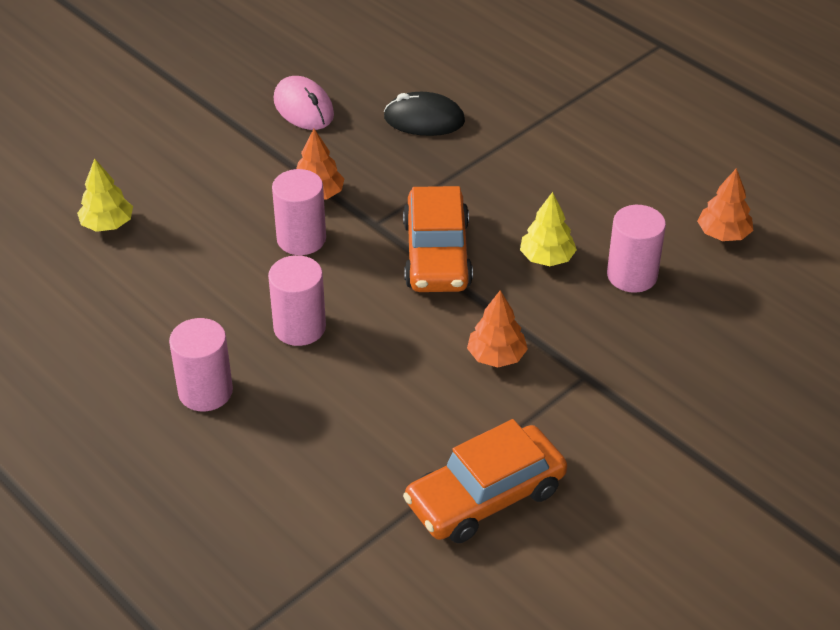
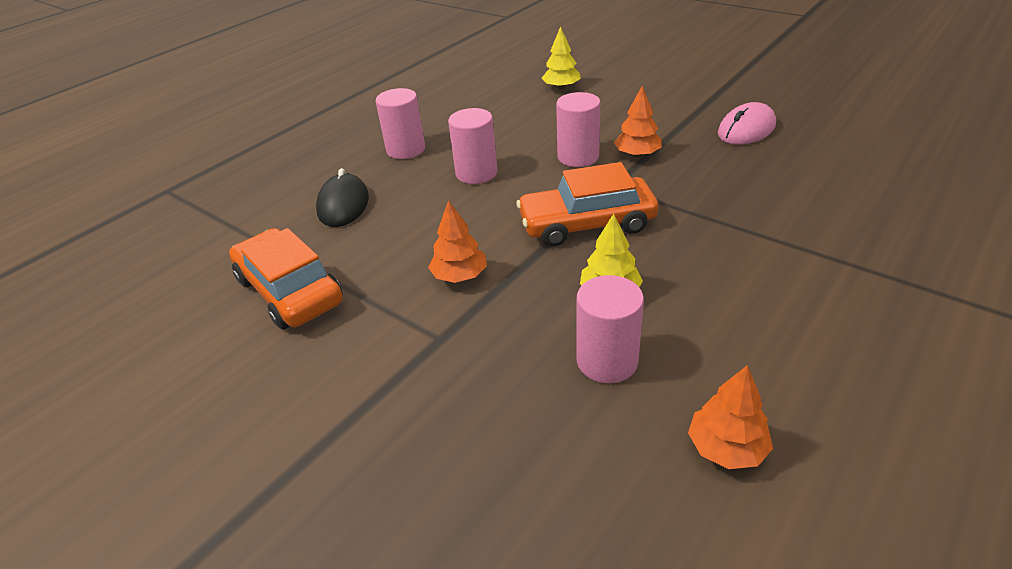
camera: 85 degrees right, 5 degrees down
(424, 119) = (780, 189): black mouse -> black mouse (343, 205)

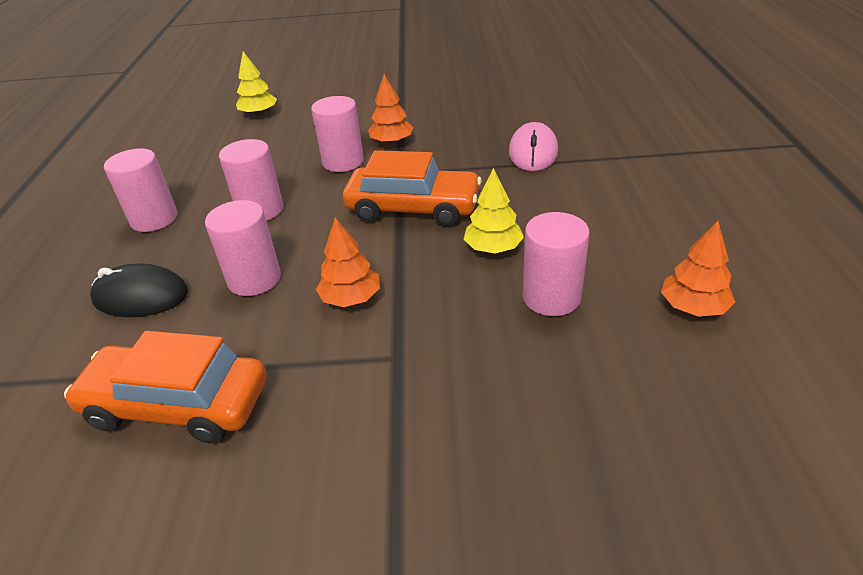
camera: 40 degrees left, 0 degrees up
(343, 205) = (141, 296): black mouse -> black mouse turned 45 degrees counterclockwise
(417, 227) = (254, 279): none -> pink cylinder
(586, 223) = (413, 208): orange car -> orange car turned 120 degrees counterclockwise
(746, 130) = (453, 97): pink mouse -> pink mouse (533, 152)

